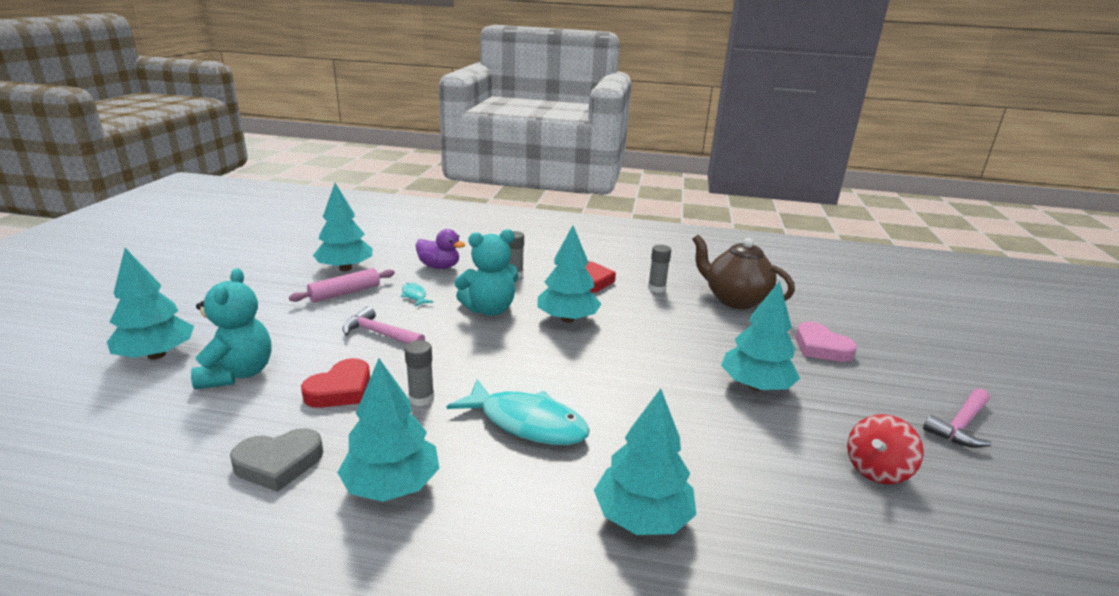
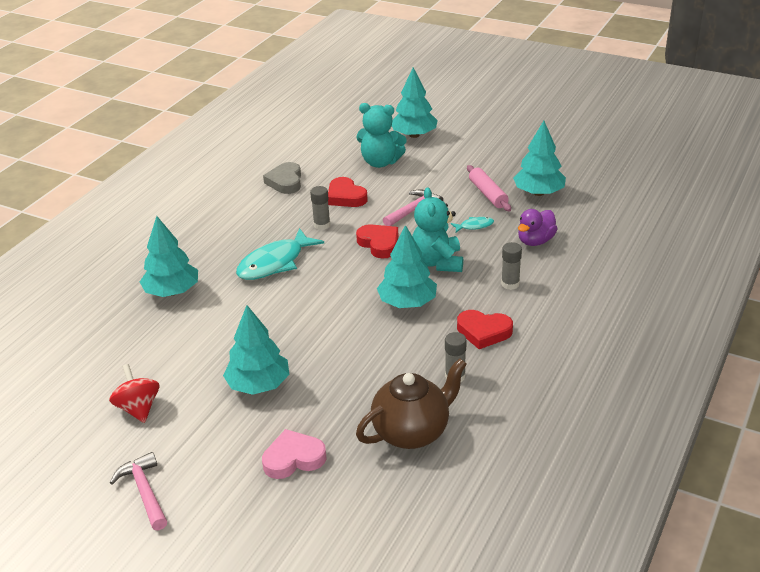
camera: 110 degrees right, 10 degrees up
(392, 485) = (248, 214): turquoise tree -> none
(461, 348) = (379, 244): none -> red heart

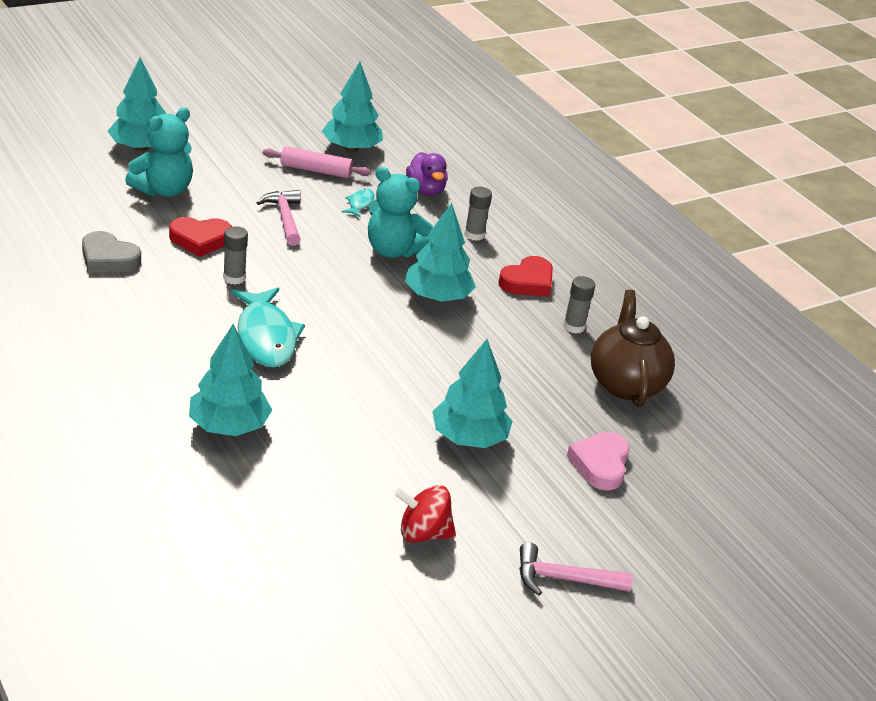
camera: 65 degrees left, 0 degrees up
(379, 244) = (318, 264): red heart -> none

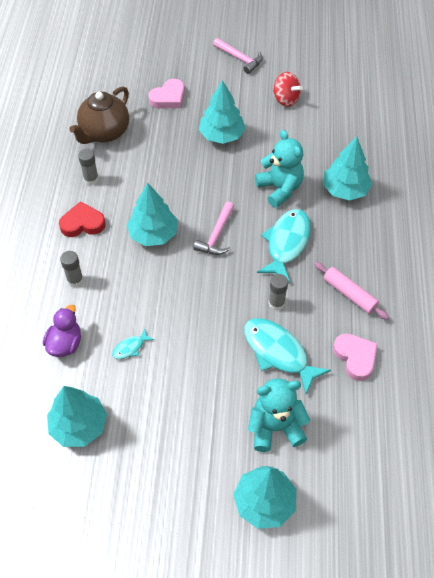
camera: 140 degrees left, 20 degrees up
(108, 258) = (355, 357): grey heart -> pink heart
(200, 240) = (278, 352): red heart -> turquoise fish
(285, 218) = (200, 353): pink hammer -> pink hammer (216, 235)
(316, 170) = (133, 405): pink rolling pin -> pink rolling pin (349, 294)
(393, 250) = (147, 287): turquoise teddy bear -> turquoise teddy bear (280, 189)

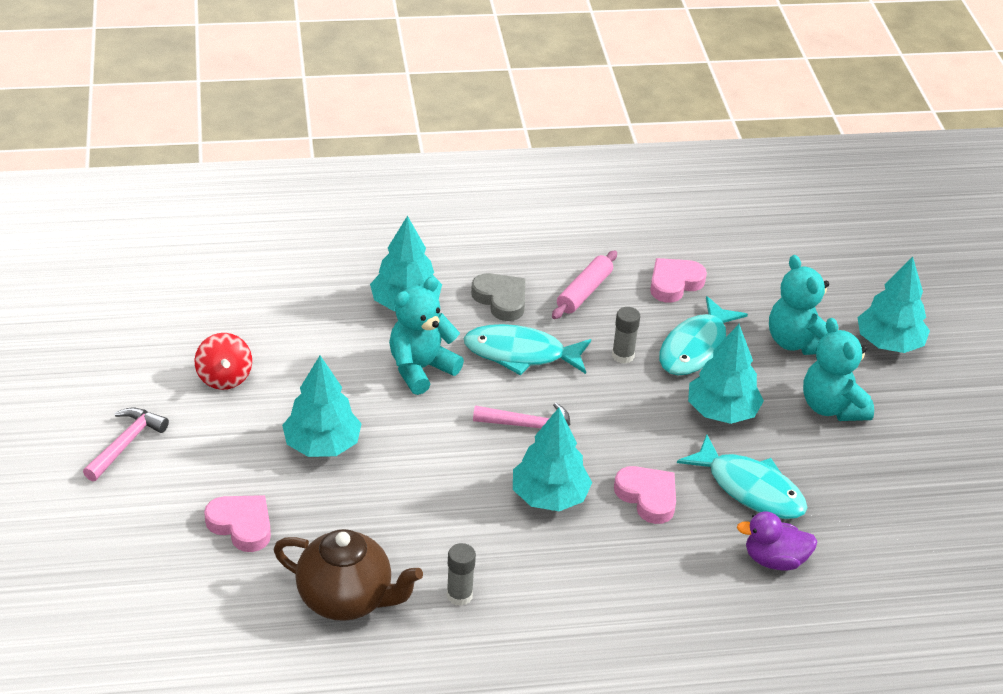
camera: 105 degrees left, 15 degrees down
(75, 280) = (665, 572): grey glue stick -> none
(79, 426) = (883, 519): turquoise tree -> turquoise tree (722, 411)
(82, 223) = (556, 586): red heart -> none
(130, 348) = (750, 489): turquoise fish -> turquoise fish, size x2.18
(139, 286) = (647, 497): none -> pink heart
(198, 429) = (832, 407): none -> turquoise teddy bear
(286, 99) = (224, 378): red spinning top -> red spinning top turned 135 degrees clockwise
(345, 242) = (501, 300): none -> grey heart

